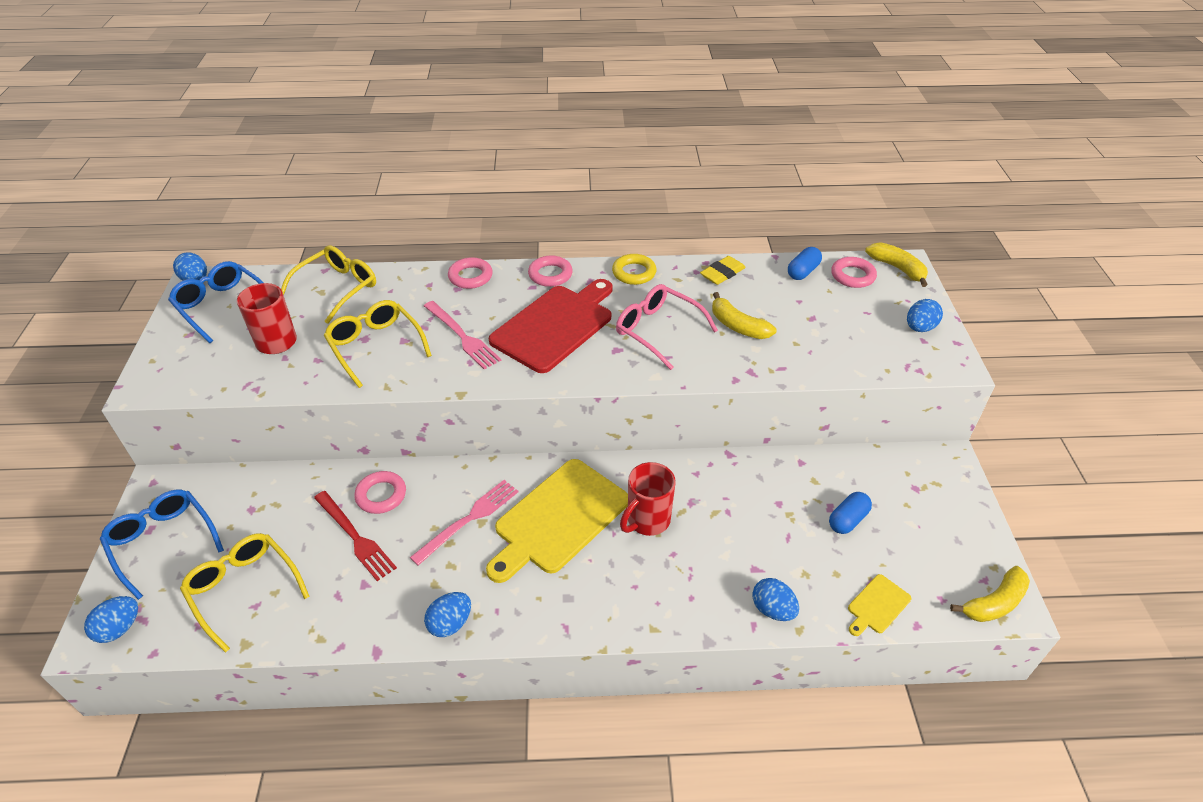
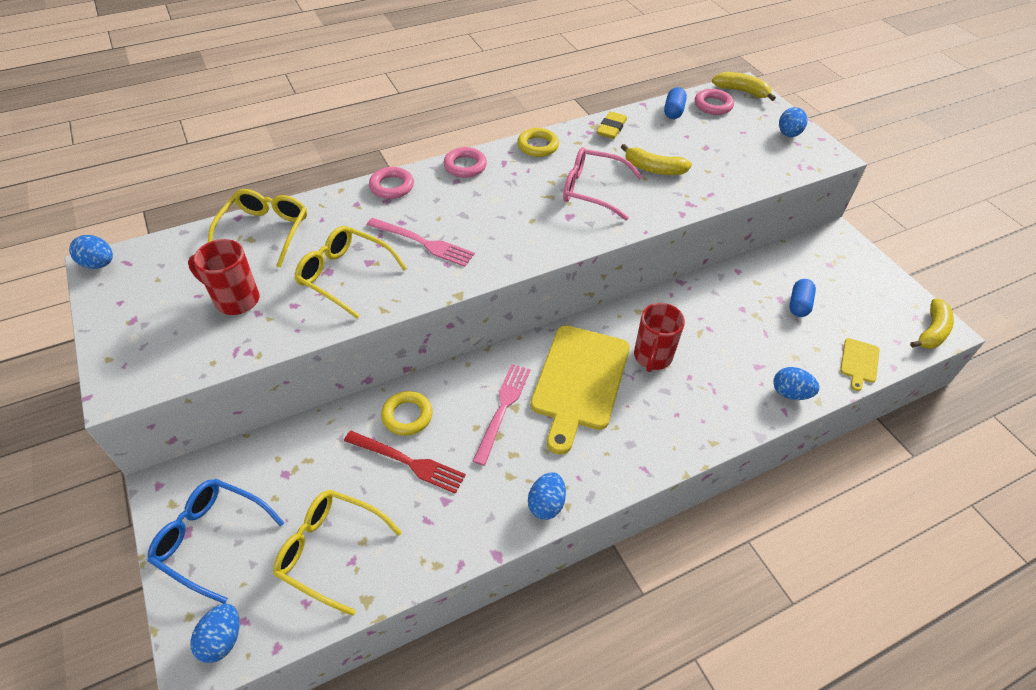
camera: 25 degrees left, 5 degrees up
(222, 306) = (149, 282): blue glasses -> none
(381, 495) = (407, 416): pink ring -> yellow ring
(555, 326) = (501, 210): red cutting board -> none

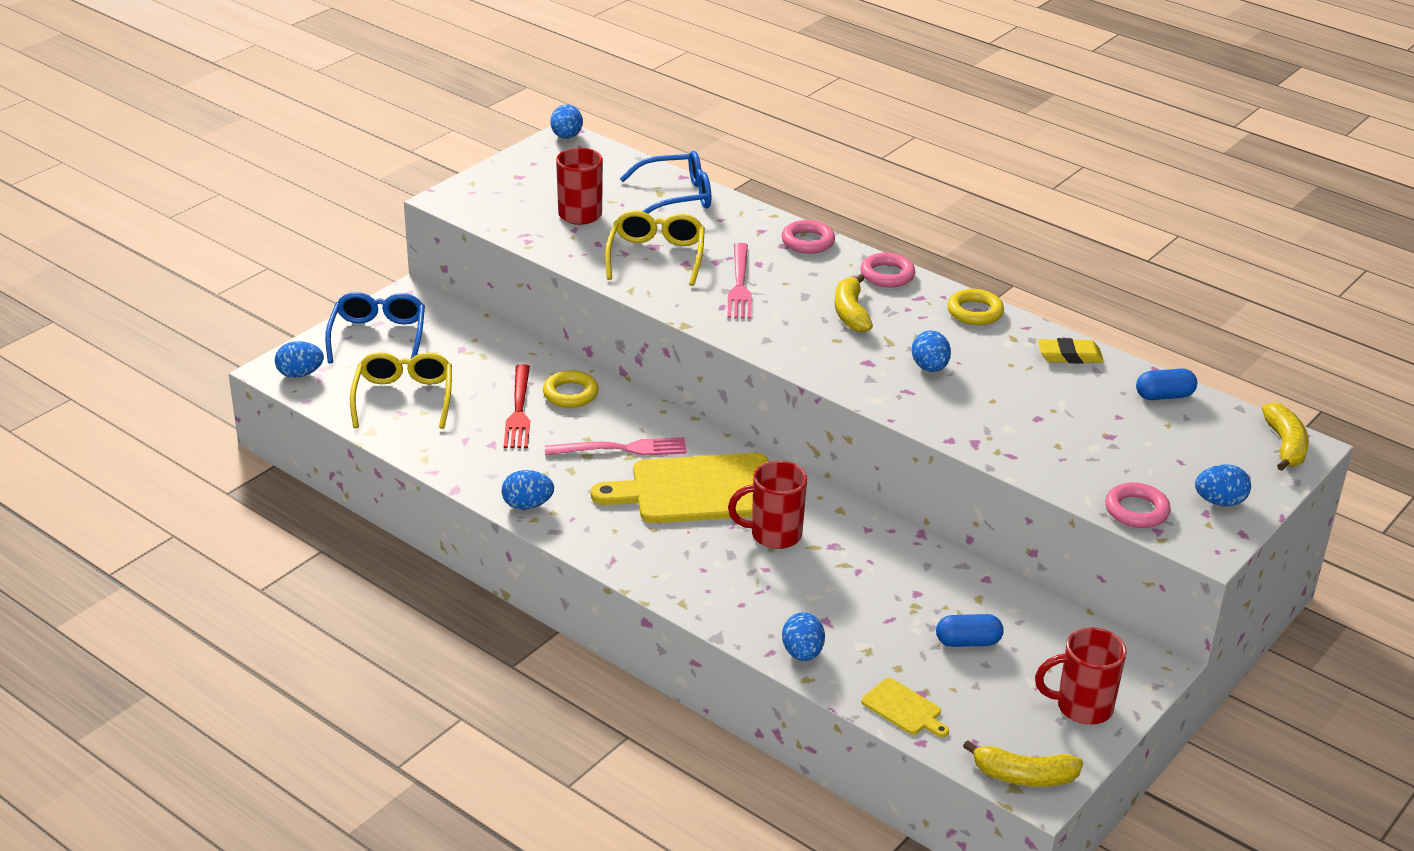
camera: 65 degrees right, 15 degrees down
(265, 231) = (676, 196): yellow glasses -> blue glasses
(592, 190) = (929, 368): pink glasses -> blue egg
(653, 169) = (1017, 403): yellow banana -> yellow banana (851, 313)
(713, 105) = (1218, 426): pink ring -> pink ring (1136, 510)
(859, 362) = (904, 709): yellow cutting board -> yellow cutting board turned 135 degrees counterclockwise
(871, 280) = (1082, 707): none -> red mug

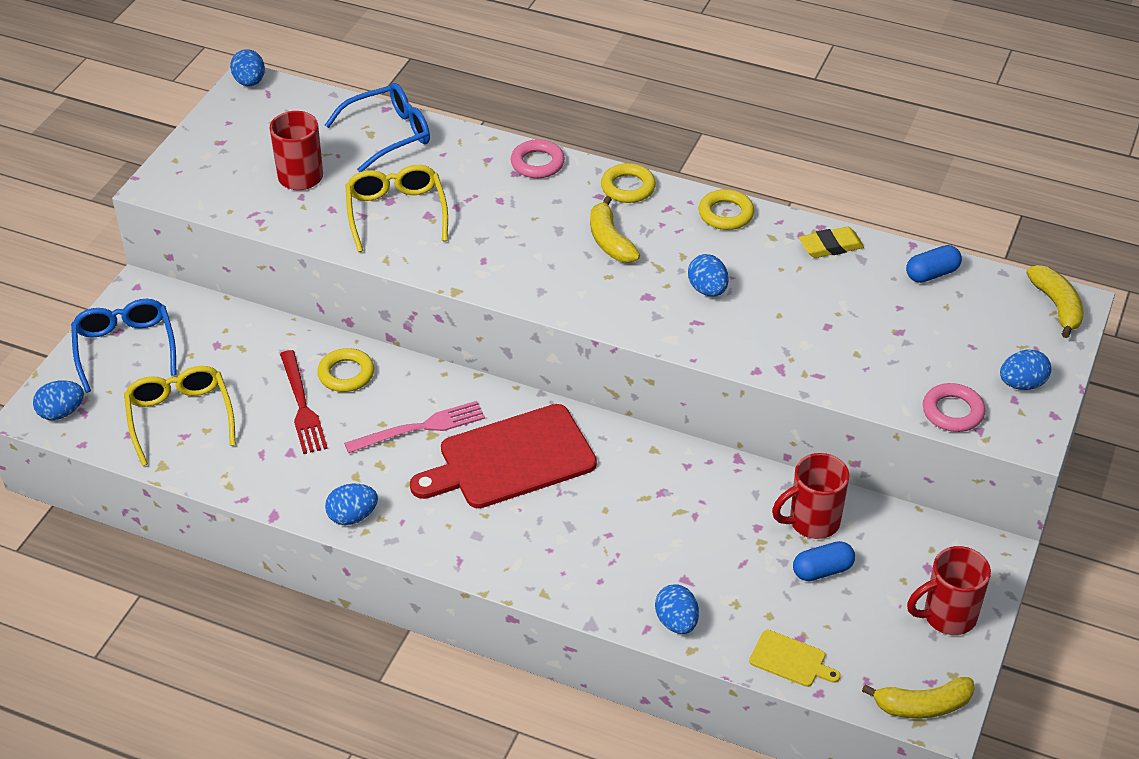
camera: 15 degrees left, 10 degrees up
(697, 490) = (511, 459): yellow cutting board -> red cutting board
(739, 285) = (491, 230): pink fork -> none
(774, 535) = (602, 493): red mug -> red mug (812, 522)
(887, 275) = (628, 187): pink ring -> yellow ring

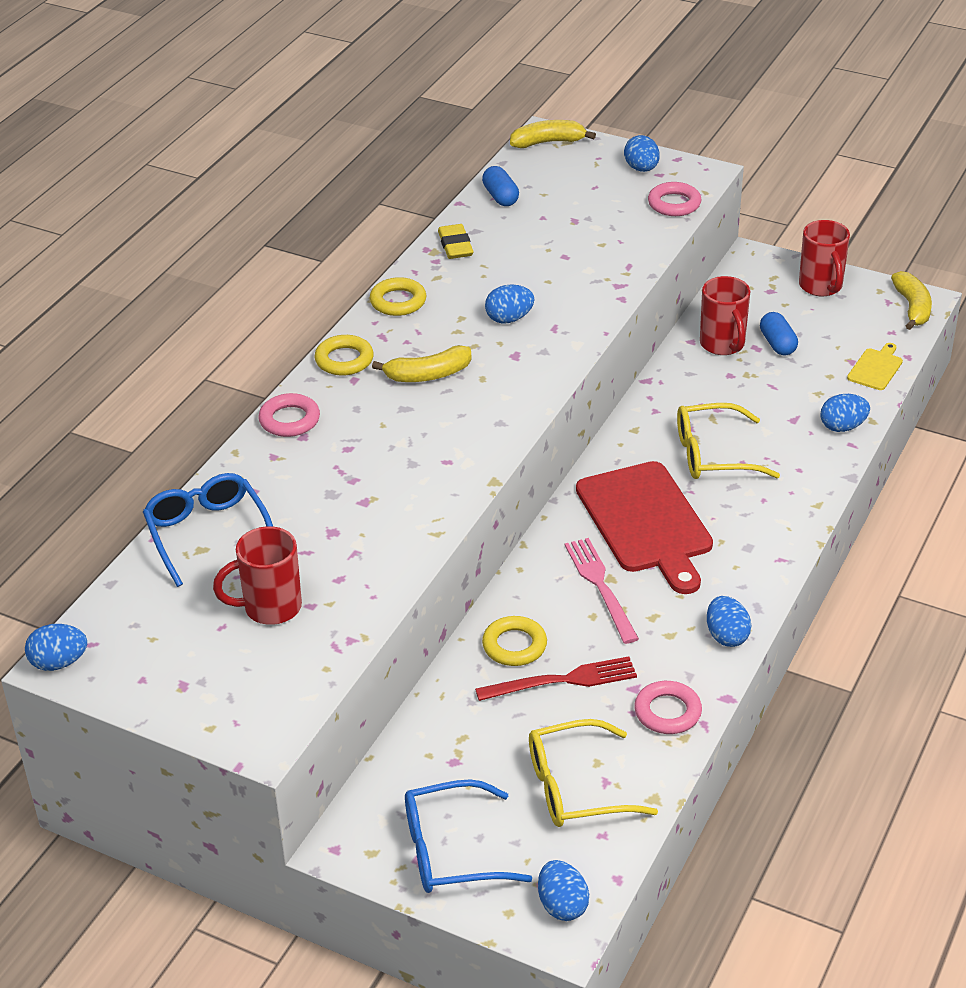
camera: 85 degrees left, 5 degrees down
(259, 474) = (667, 712): none -> pink ring
(396, 213) = (356, 526): yellow glasses -> yellow glasses (713, 454)

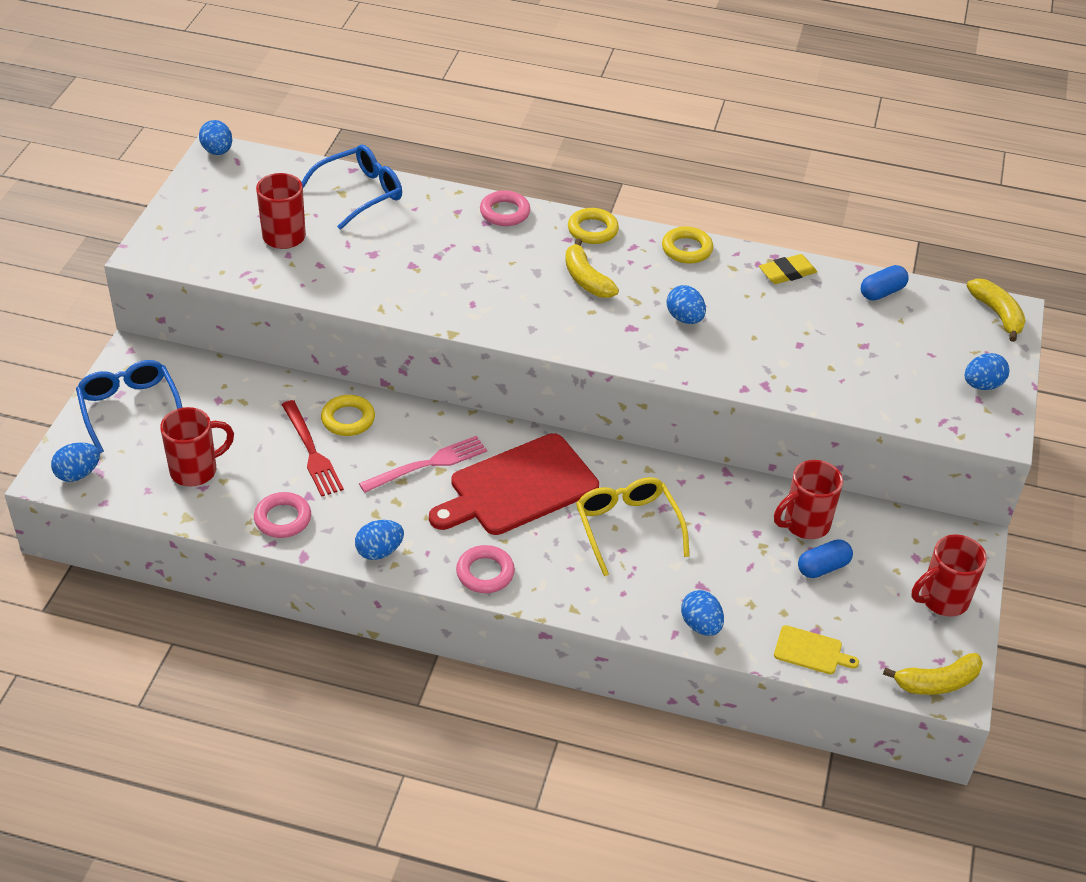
camera: 75 degrees right, 5 degrees up
(576, 787) = (195, 470): yellow glasses -> red mug
(674, 204) = (927, 414): pink ring -> pink ring (485, 573)

